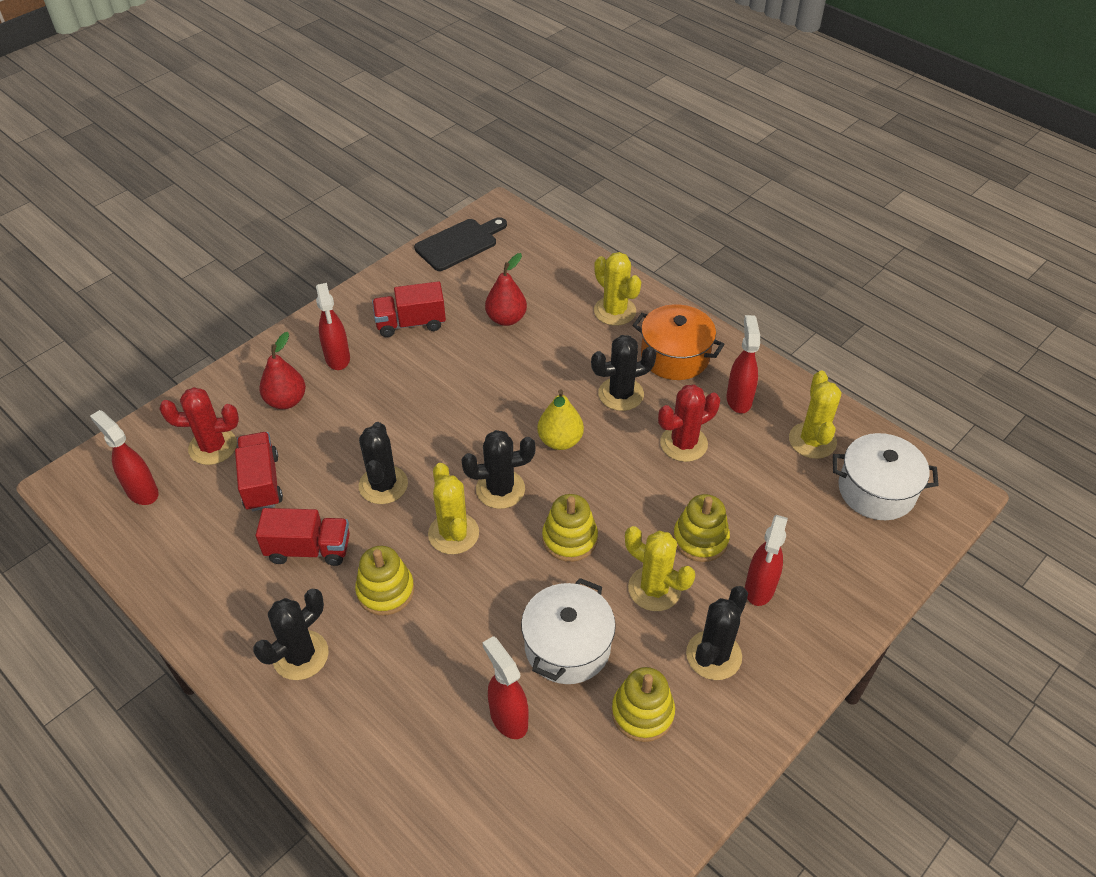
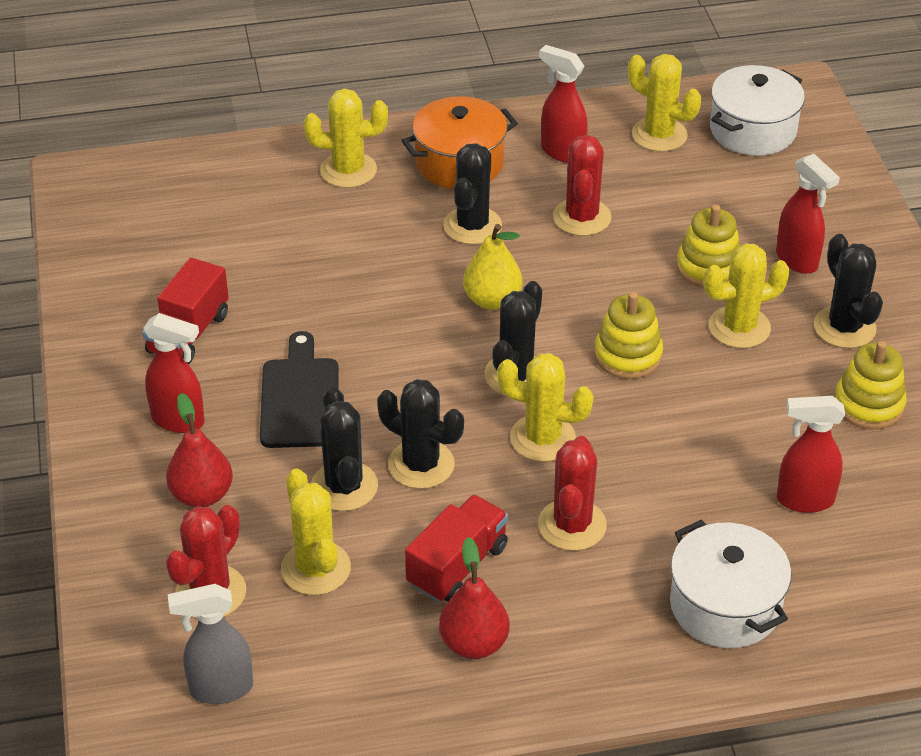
camera: 55 degrees left, 5 degrees down
(142, 491) = (220, 689): red spray bottle -> grey spray bottle
(261, 482) = (316, 568): red truck -> yellow cactus
(300, 655) = (599, 630): black cactus -> black cactus (344, 486)
(385, 591) = (572, 525): yellow stacking toy -> red cactus
(459, 243) = (97, 234): black cutting board -> black cutting board (300, 398)
(506, 318) = (268, 254): red pear -> red pear (474, 643)
(567, 646) = (755, 419): white pot -> white pot (725, 605)

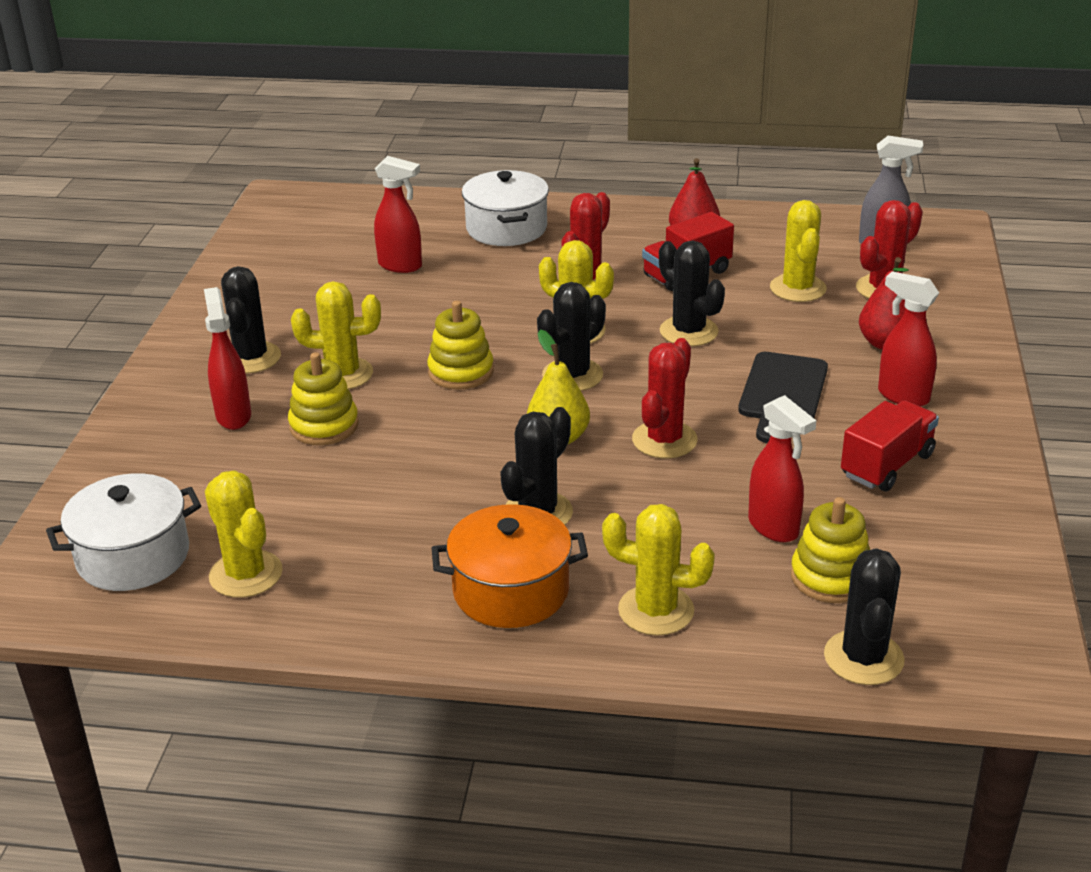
camera: 160 degrees left, 10 degrees down
(344, 486) = (760, 329): black cactus -> black cactus (863, 658)
(562, 152) = (378, 578): red spray bottle -> red spray bottle (774, 528)
(582, 217) = (412, 498): red cactus -> red cactus (664, 440)
(868, 405) = (291, 307): yellow stacking toy -> yellow stacking toy (830, 577)

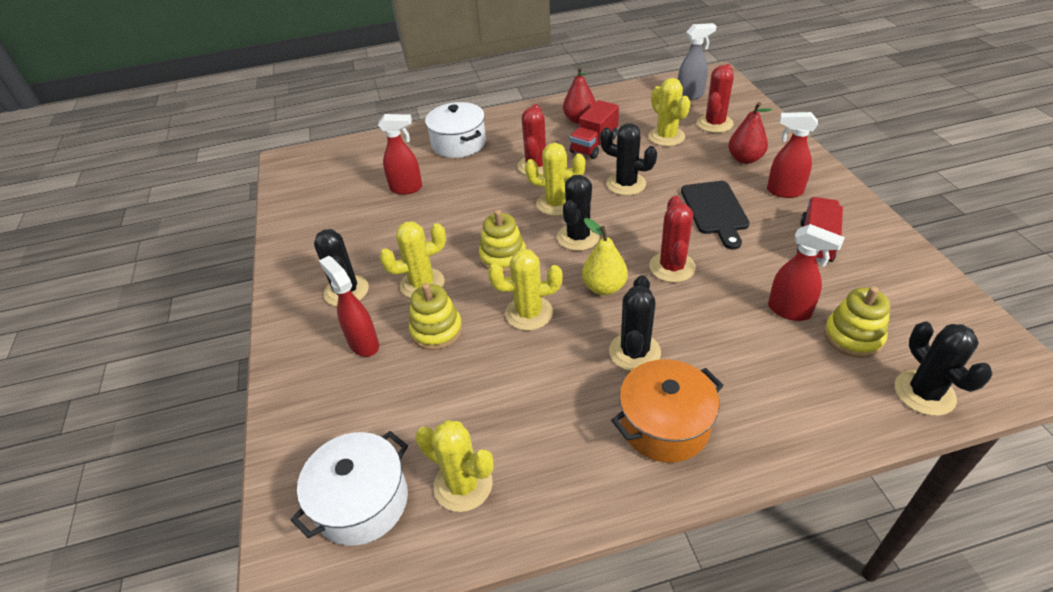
camera: 20 degrees left, 10 degrees up
(656, 610) = (770, 404): yellow cactus -> yellow cactus (529, 313)

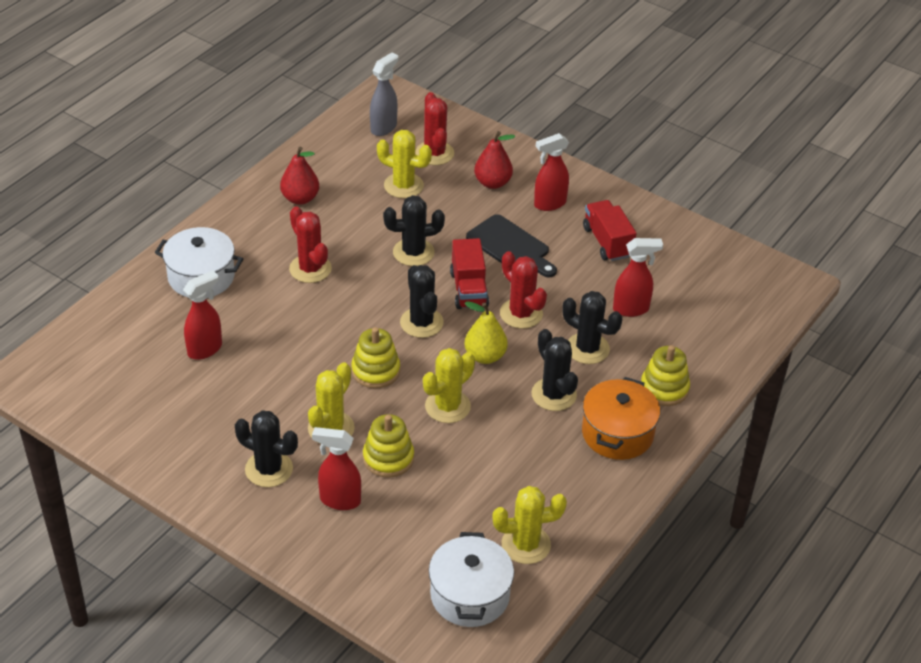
camera: 45 degrees left, 0 degrees up
(556, 204) = (370, 299): yellow cactus -> none
(594, 145) = (343, 222): red truck -> red truck (469, 289)
(853, 337) = (684, 308): yellow stacking toy -> yellow stacking toy (664, 388)
(924, 393) = (750, 327): black cactus -> black cactus (587, 348)

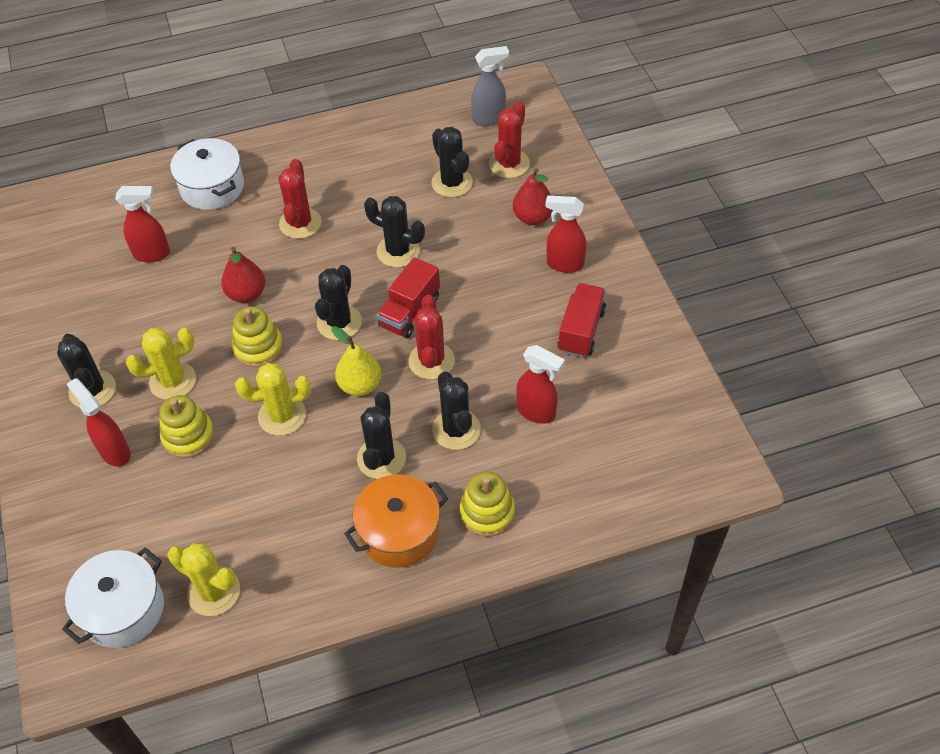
camera: 40 degrees right, 10 degrees up
(300, 198) = (355, 153): red pear -> red pear (246, 294)
(403, 186) = (452, 183): yellow cactus -> black cactus
(510, 246) = (487, 289): black cutting board -> none

